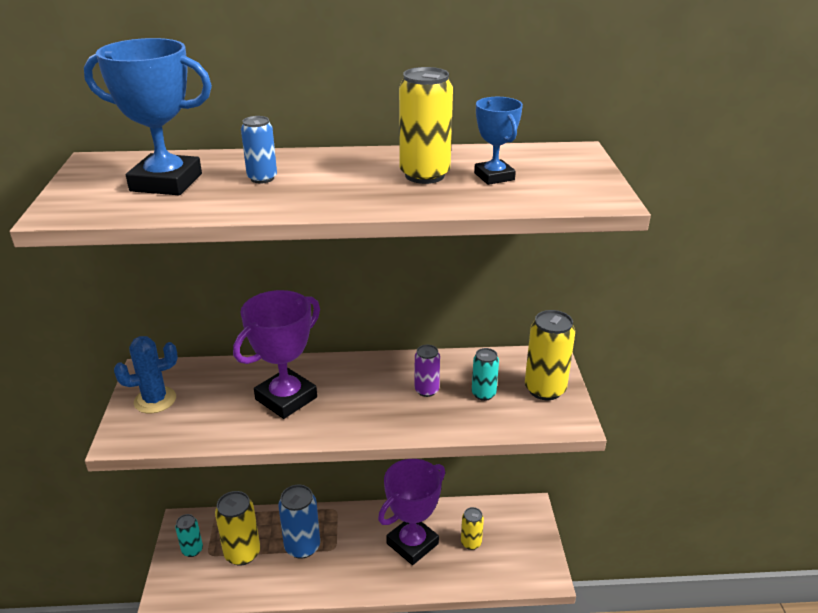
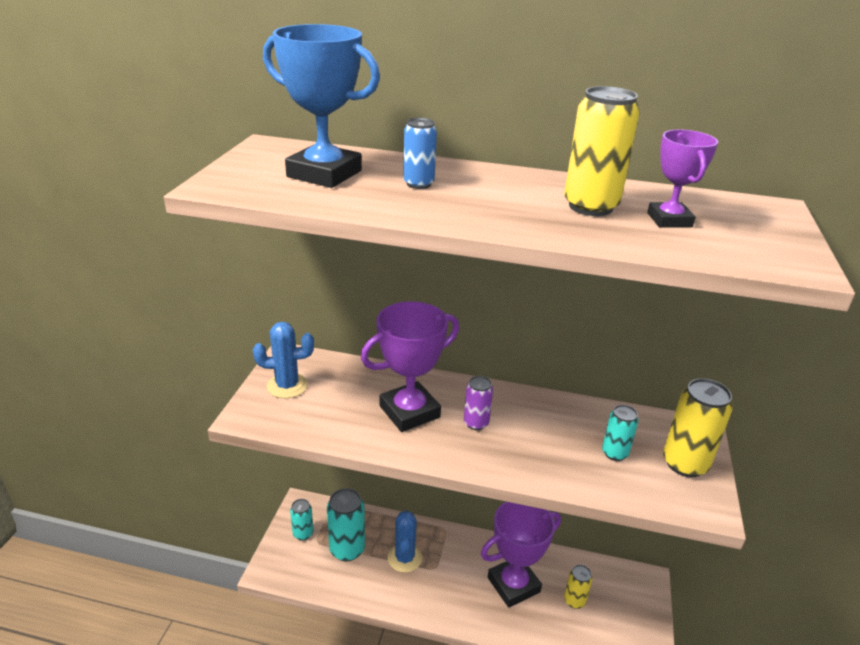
camera: 15 degrees right, 0 degrees up
(242, 553) = (347, 549): yellow can -> turquoise can
(302, 546) = (404, 558): blue can -> blue cactus
(426, 390) = (554, 435): purple can -> purple can (476, 423)
(494, 176) = (669, 220): blue trophy -> purple trophy

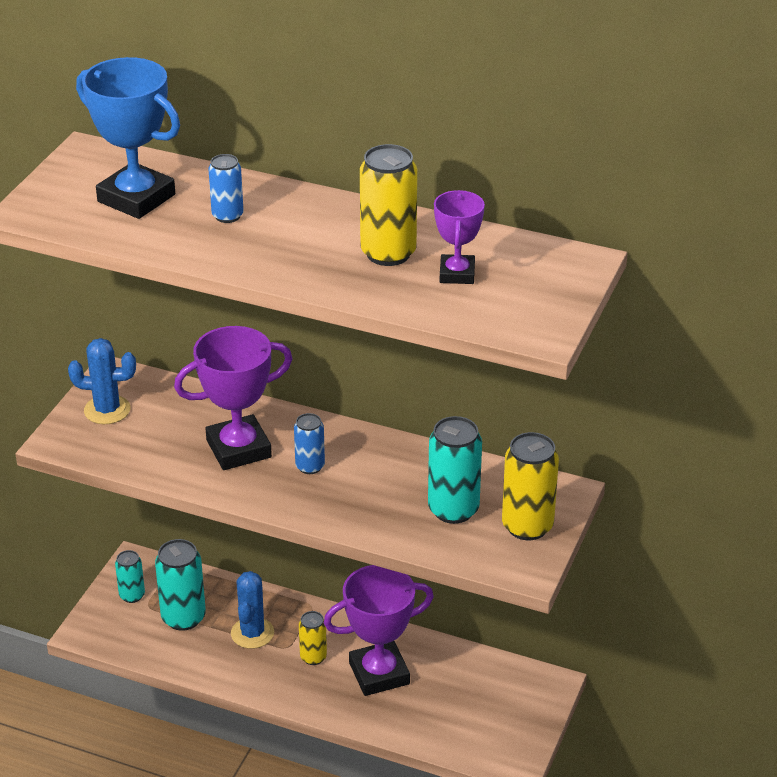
camera: 10 degrees right, 5 degrees up
(476, 423) = (310, 466): purple can -> blue can
(574, 600) = (449, 696): yellow can -> yellow can (313, 657)
(614, 453) = (453, 509): turquoise can -> turquoise can, size x1.70

